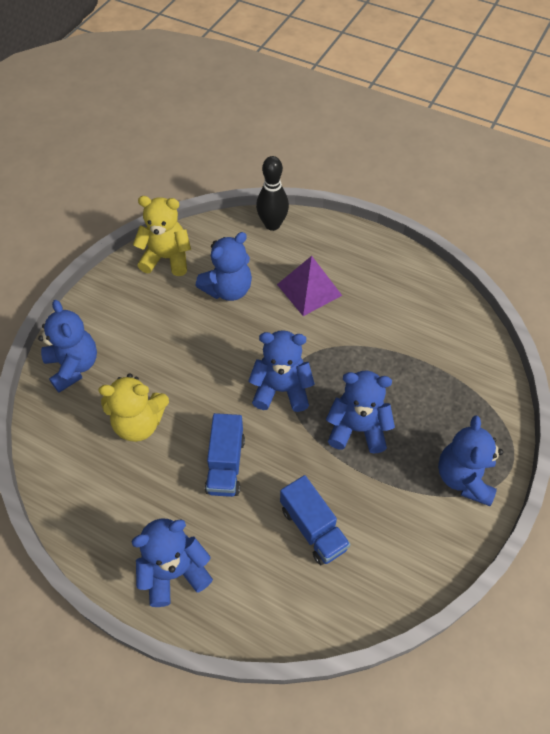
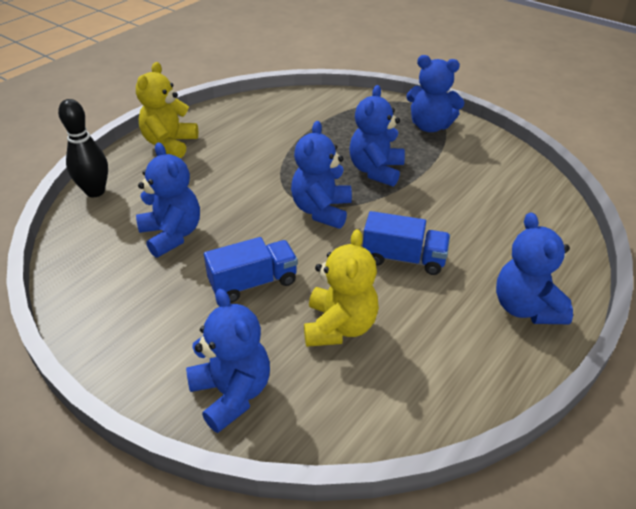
camera: 80 degrees left, 15 degrees down
(73, 366) = (232, 393): blue teddy bear -> blue teddy bear turned 75 degrees clockwise
(167, 258) = (91, 284): yellow teddy bear -> yellow teddy bear (170, 144)
(309, 290) = (202, 177): purple pyramid -> none
(313, 528) = (475, 209): blue truck -> blue truck (253, 283)

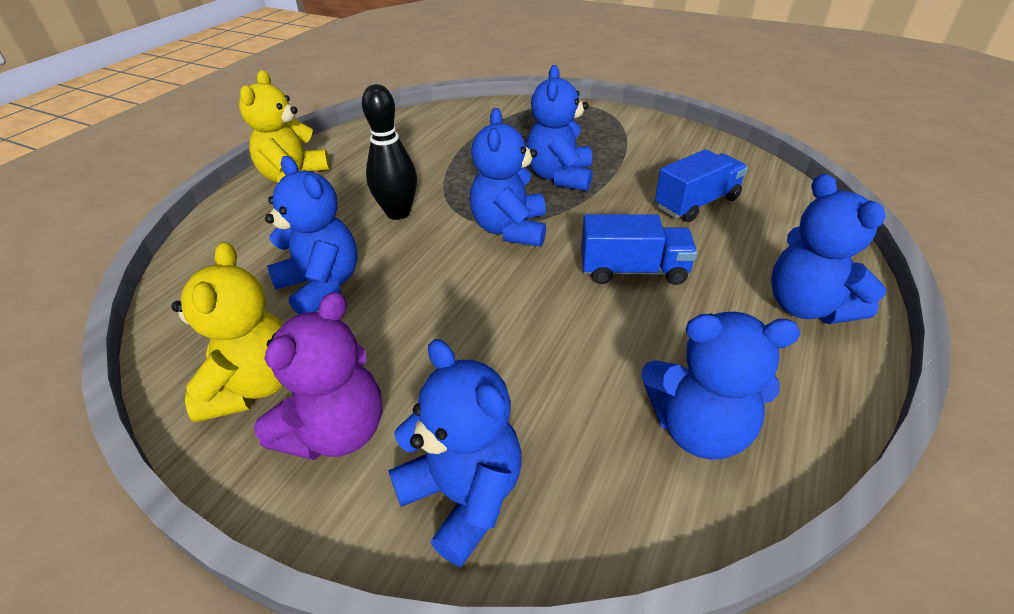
camera: 10 degrees left, 0 degrees up
(95, 191) = (204, 247): black bowling pin -> black bowling pin (398, 213)
(161, 338) = (337, 431): none -> purple teddy bear
(253, 283) = (449, 331): blue truck -> blue truck (696, 203)
(339, 326) = (584, 370): yellow teddy bear -> yellow teddy bear (254, 385)
(430, 126) = (603, 124): blue teddy bear -> blue teddy bear (698, 428)

